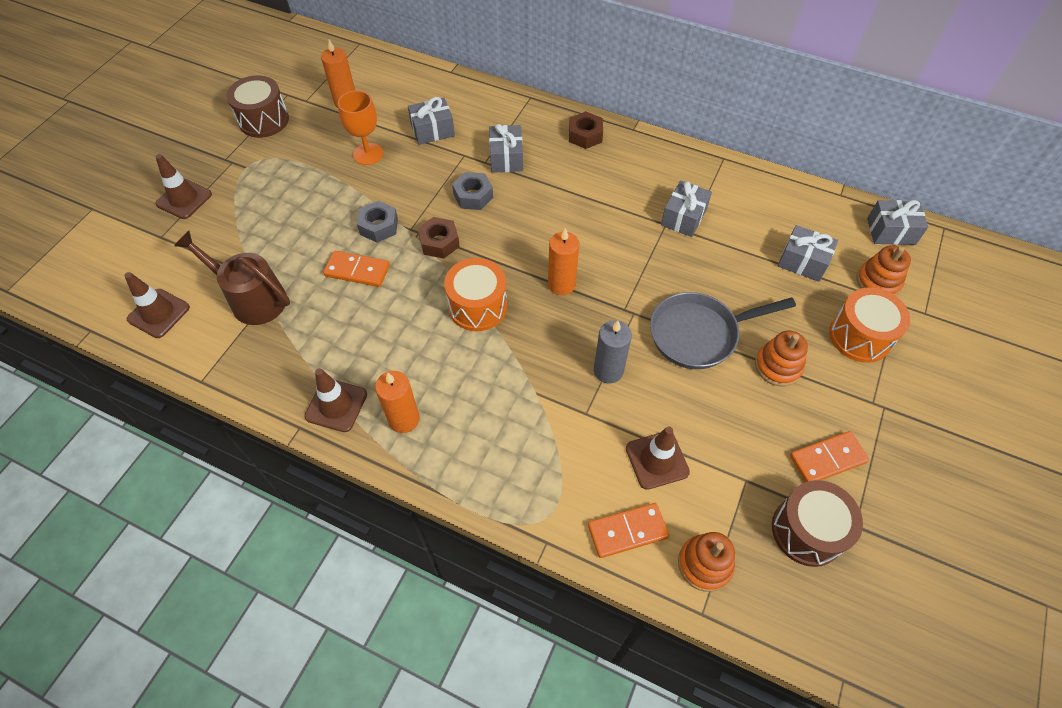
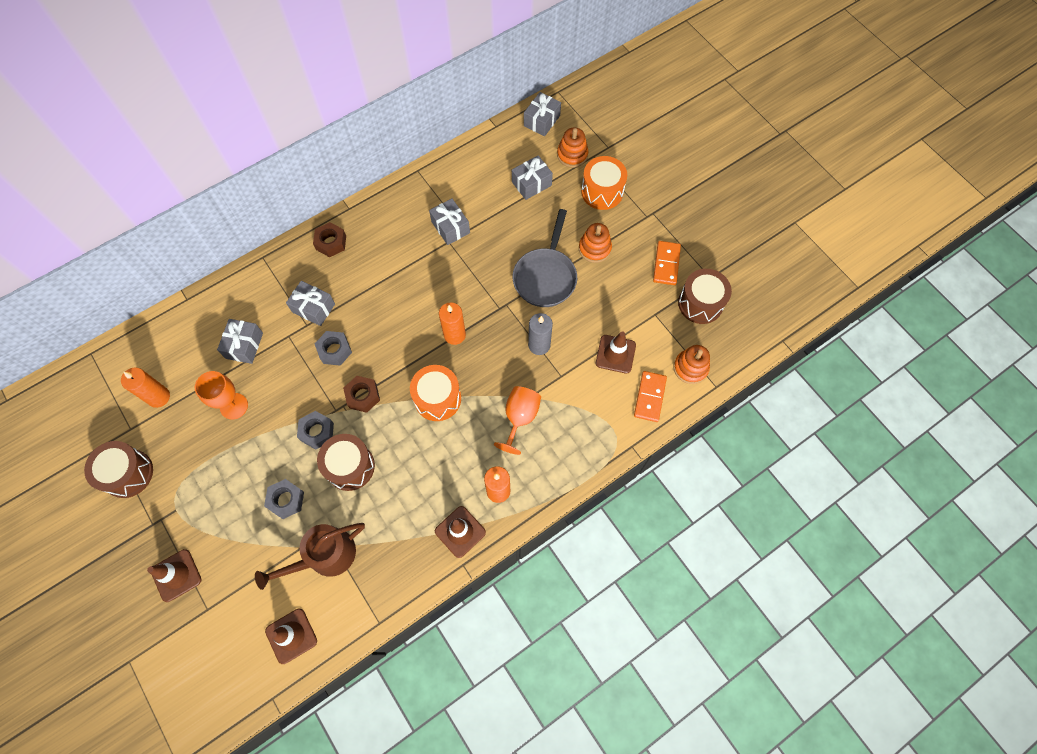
camera: 60 degrees left, 10 degrees up
(295, 239) = (286, 500): none -> grey nut
(357, 270) = (350, 466): orange domino -> brown drum
(505, 396) = (519, 418): none -> orange goblet

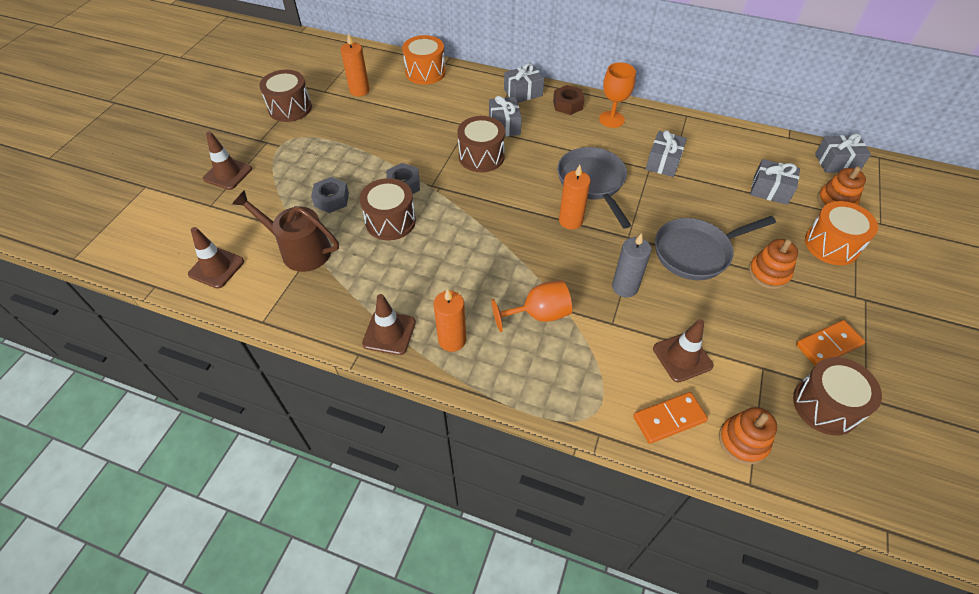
camera: 55 degrees right, 15 degrees down
(234, 406) = (385, 129): orange goblet -> orange goblet (611, 119)
(244, 345) = (438, 108): grey gift -> grey gift (523, 92)
(334, 350) = (481, 156): grey nut -> brown drum
(363, 396) = (458, 194): brown nut -> none
(430, 291) = (593, 183): none -> grey pan
(437, 398) = (501, 243): orange drum -> orange drum (425, 72)

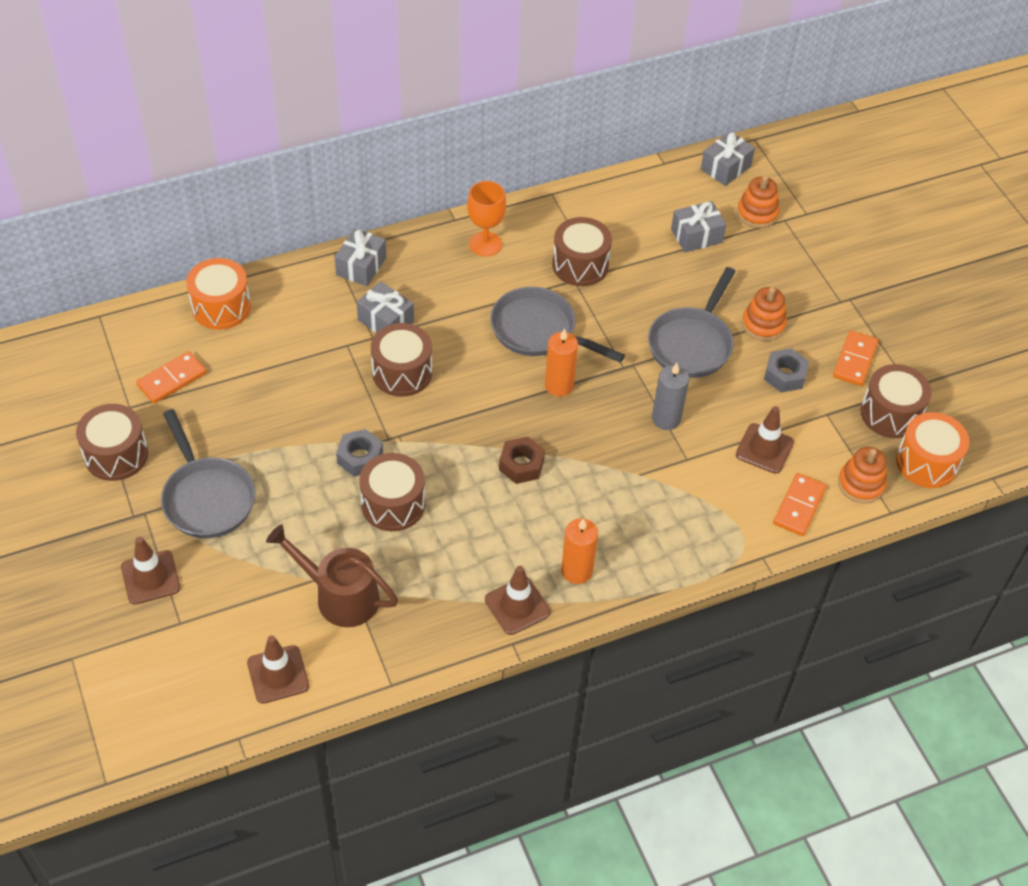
camera: 45 degrees left, 0 degrees up
(300, 250) = (340, 596): brown watering can -> brown watering can turned 45 degrees clockwise
(303, 154) = (206, 497): none -> grey pan
(331, 199) = (304, 524): grey nut -> grey nut (785, 375)
(359, 90) = (172, 379): orange candle -> orange domino
(538, 314) = (622, 495): orange goblet -> none
(567, 105) = (424, 253): brown nut -> brown nut (521, 465)
(663, 162) = (580, 265): grey gift -> brown drum
(831, 245) = (787, 262): orange drum -> orange drum (926, 462)

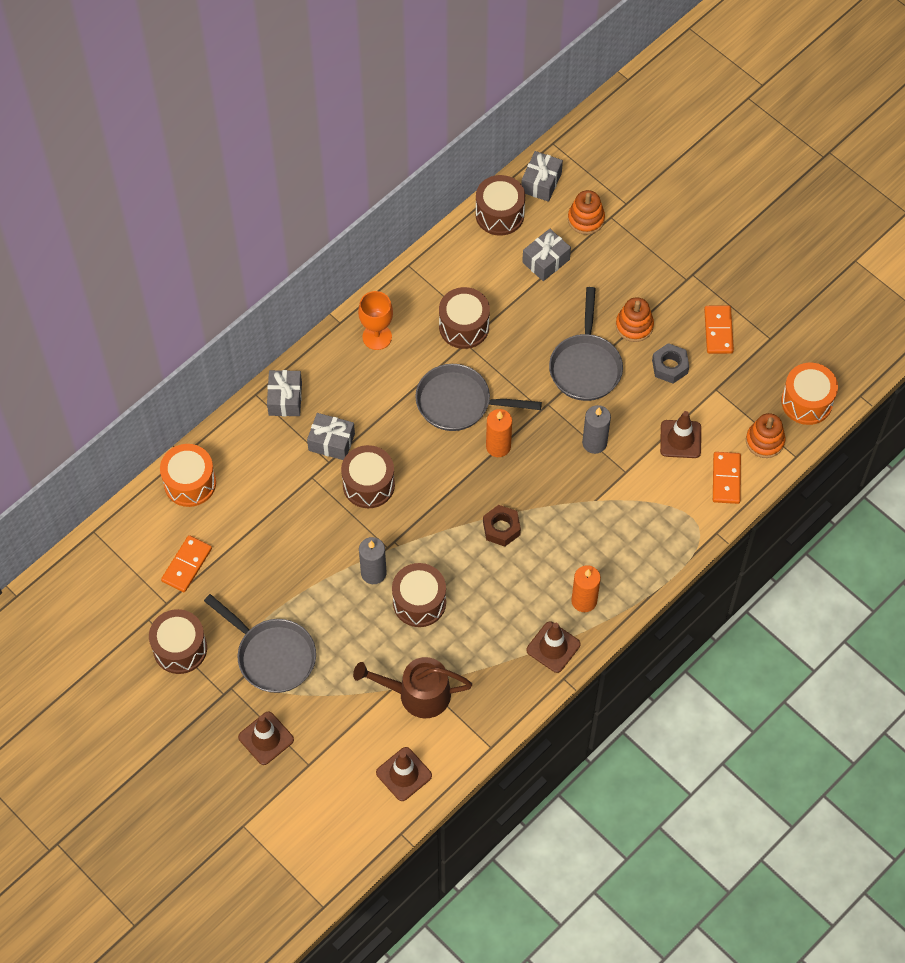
camera: 20 degrees left, 10 degrees up
(360, 457) = (373, 573): grey nut -> grey candle
(890, 413) = (764, 369): brown drum -> brown drum (499, 214)

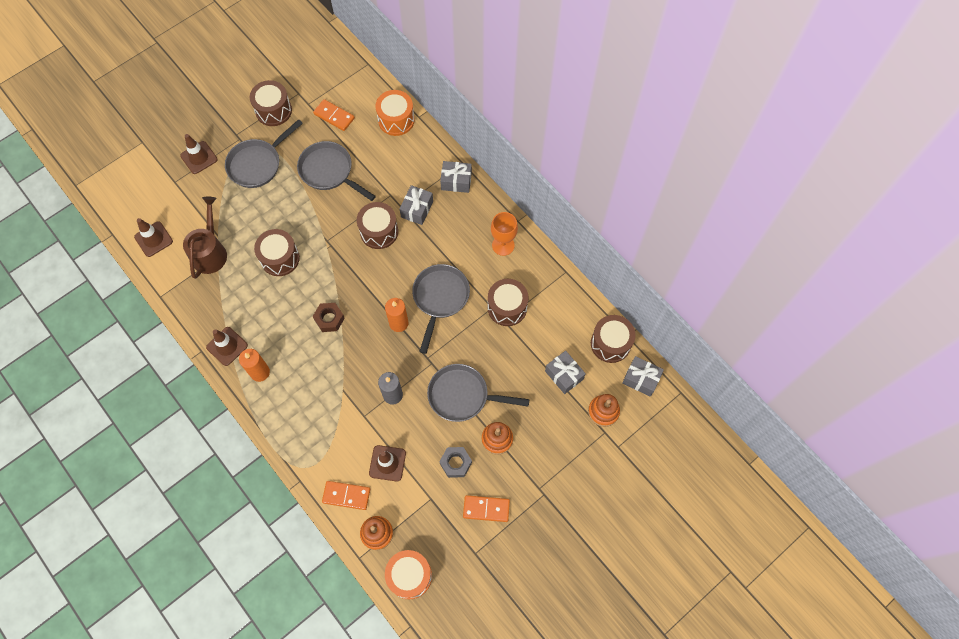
camera: 95 degrees right, 5 degrees up
(279, 558) = (329, 172): none -> grey pan
(373, 573) = (308, 230): grey candle -> none

